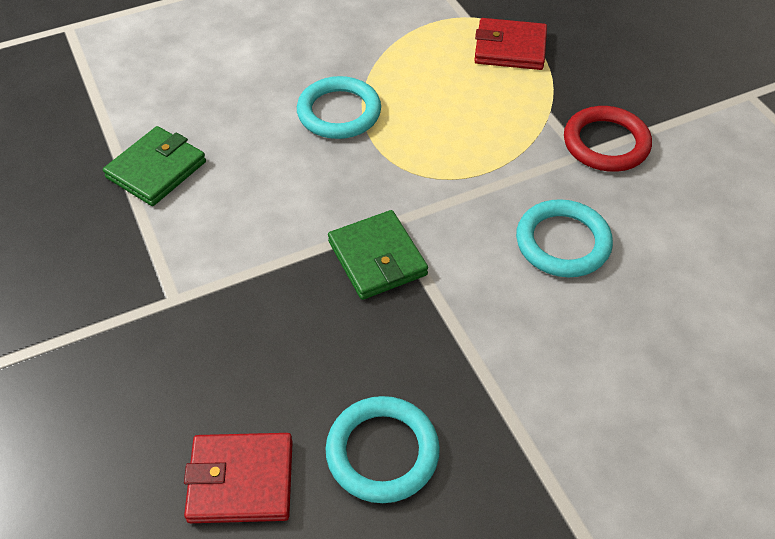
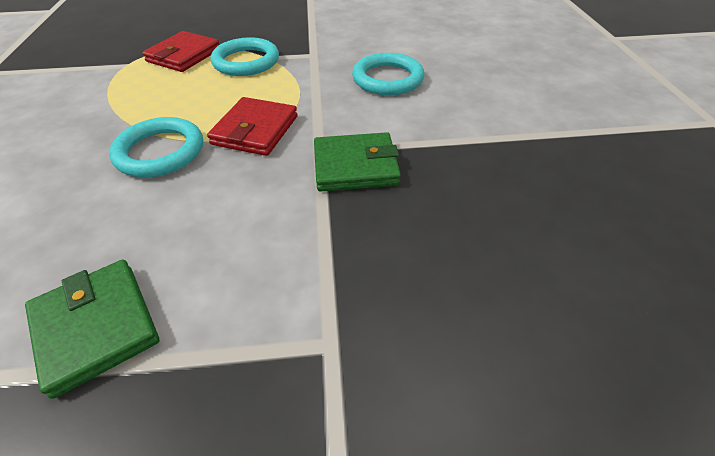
camera: 70 degrees left, 5 degrees down
(241, 480) = (601, 321): red wallet -> red wallet (255, 130)
(382, 452) = (567, 207): turquoise ring -> turquoise ring (246, 61)
(606, 143) = (311, 44): red ring -> none

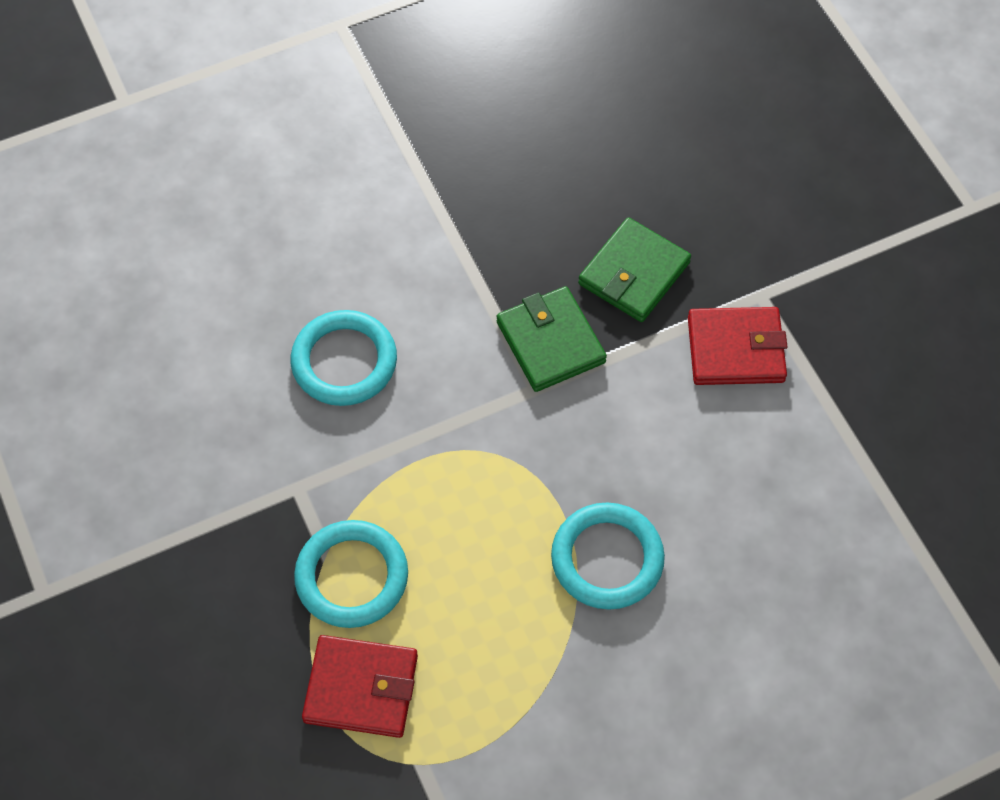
camera: 110 degrees left, 15 degrees up
(96, 326) = (825, 463): green wallet -> green wallet (634, 273)
(255, 130) = (525, 474): red wallet -> red wallet (735, 349)

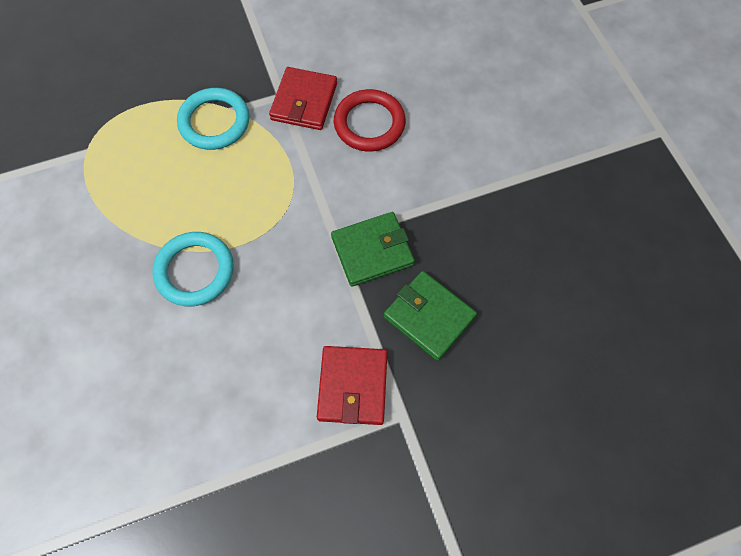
camera: 95 degrees right, 5 degrees up
(344, 361) = (369, 123): turquoise ring -> red ring
(361, 688) = (141, 124): red wallet -> red wallet (304, 101)

